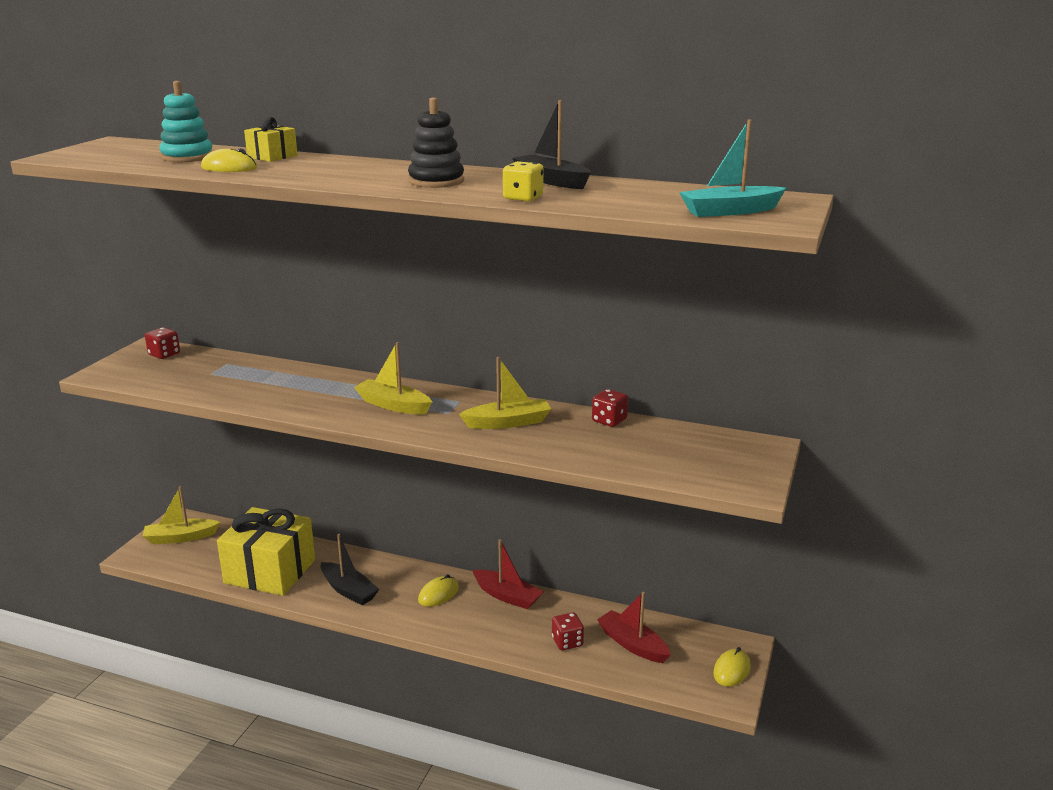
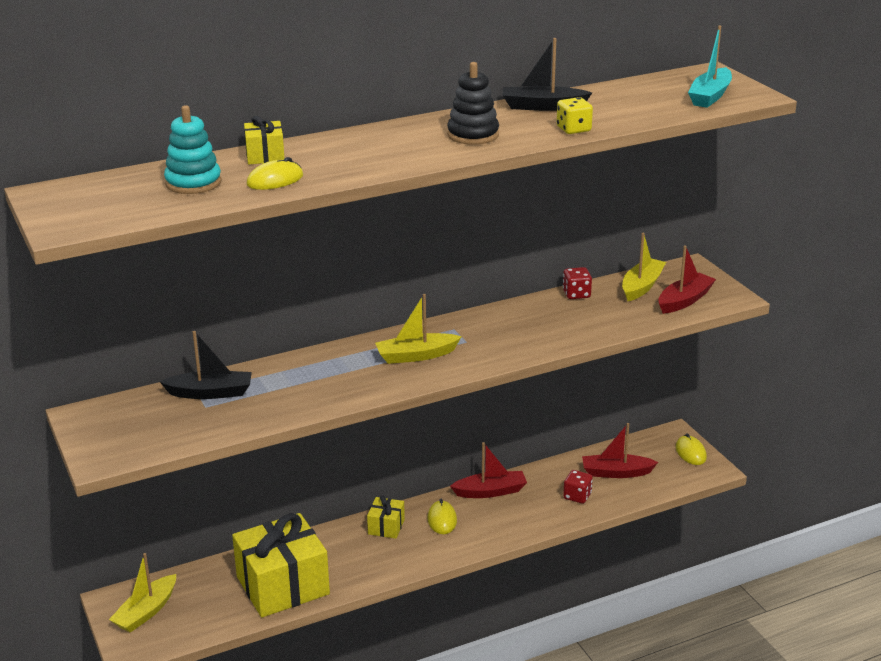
camera: 45 degrees left, 5 degrees up
(164, 354) = (116, 413): red dice -> none
(349, 590) = (373, 559): black boat -> black boat (210, 393)
(395, 575) = (386, 527): none -> yellow gift
(508, 423) = (520, 328): yellow boat -> yellow boat (642, 286)
(697, 468) = (684, 300): none -> red boat

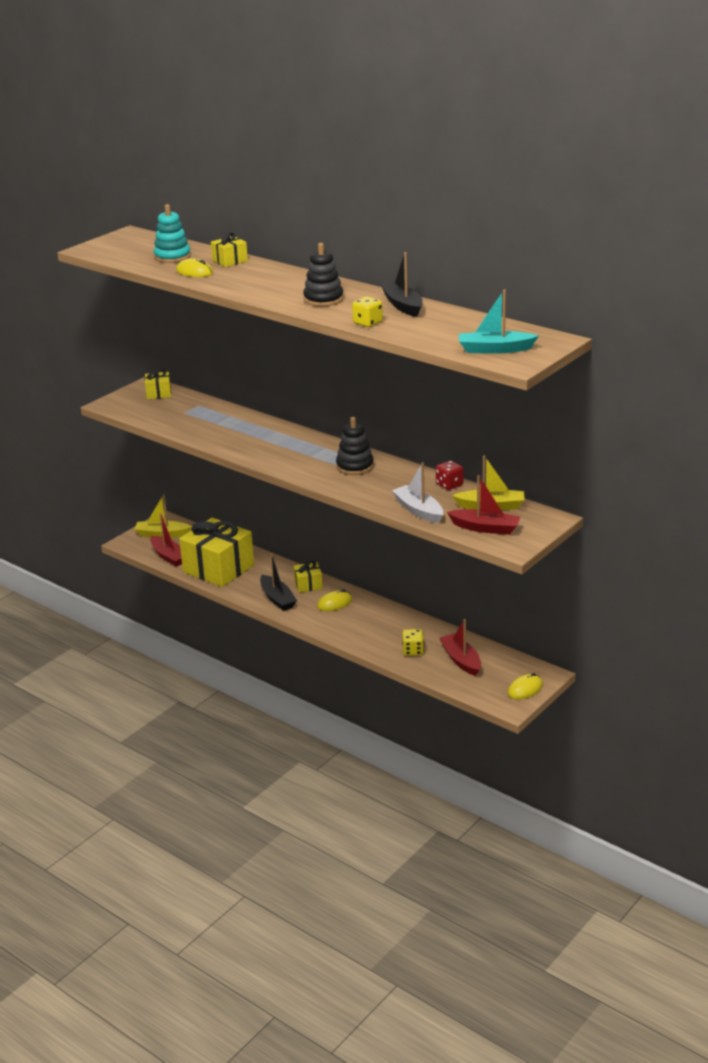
camera: 65 degrees right, 0 degrees up
(121, 413) = (158, 393): none -> yellow gift
(210, 393) = (200, 409): black boat -> black boat (277, 599)
(416, 356) = (300, 453): yellow boat -> none
(483, 332) = (355, 466): none -> black stacking toy
(490, 491) = (385, 612): red boat -> red boat (168, 556)
(577, 496) = (413, 651): red dice -> yellow dice
(618, 323) = (418, 510): none -> white boat

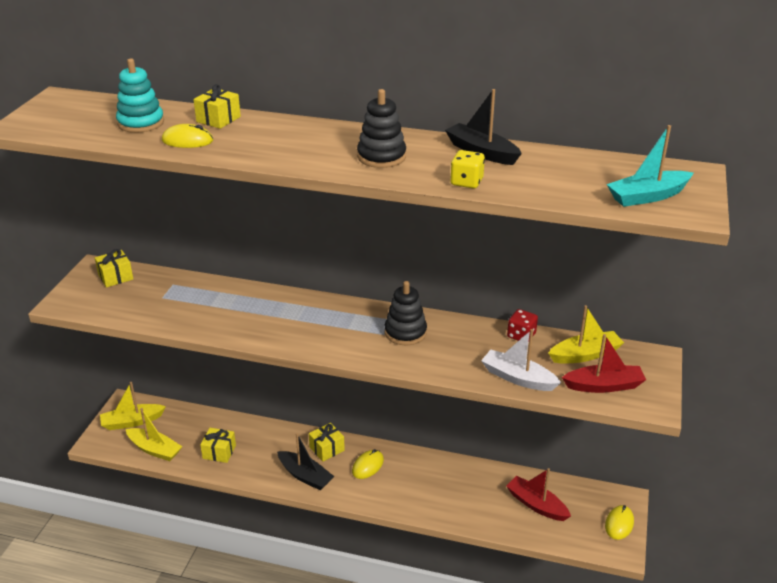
camera: 25 degrees left, 5 degrees up
(168, 556) = (154, 449): red boat -> yellow boat
(218, 568) = (219, 452): yellow gift -> yellow gift, size x0.45
(413, 651) = (483, 506): yellow dice -> none

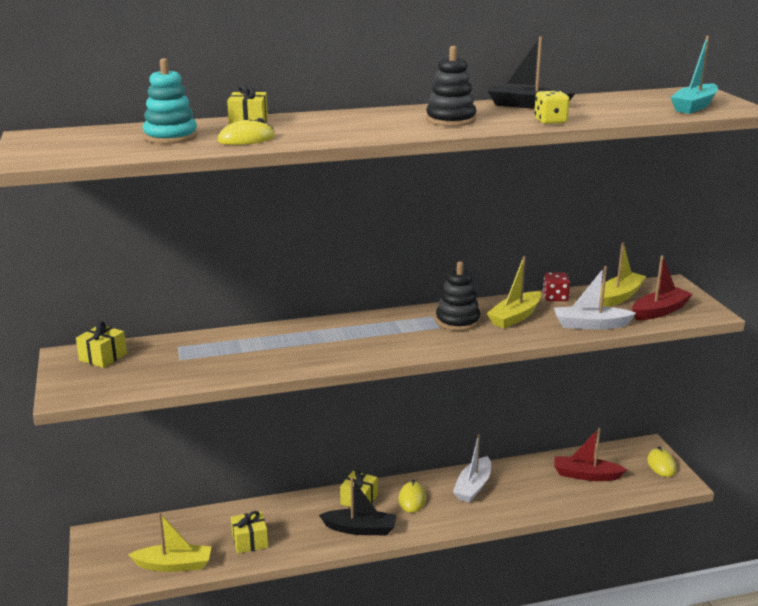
camera: 30 degrees left, 10 degrees down
(132, 422) = (121, 550): yellow boat -> yellow boat (515, 317)
(427, 475) = (473, 487): none -> white boat

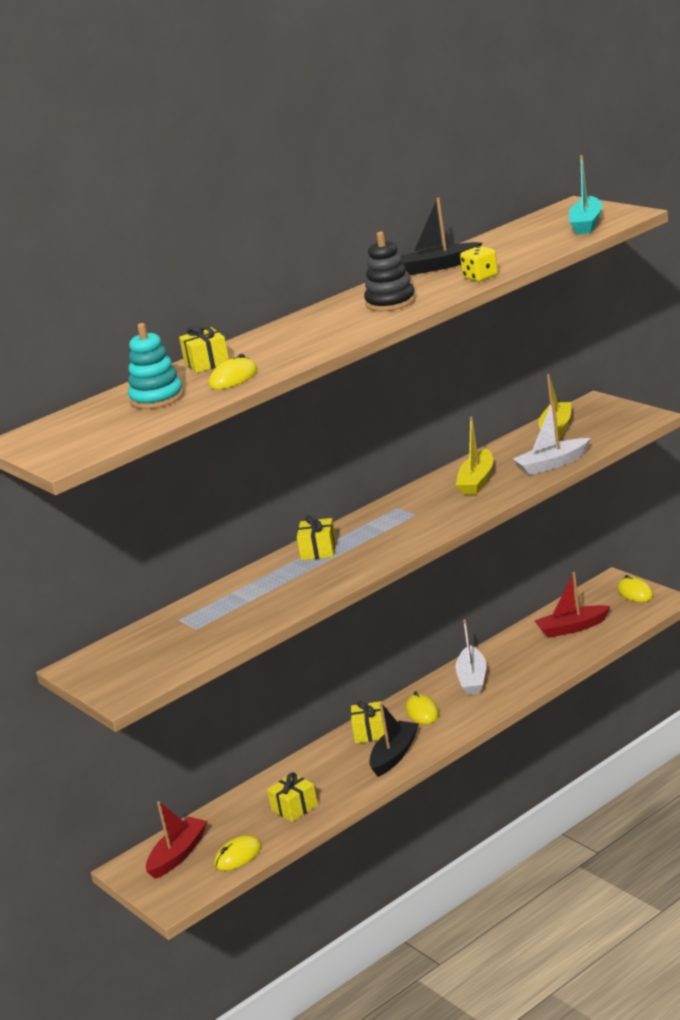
camera: 20 degrees left, 0 degrees up
(103, 357) = (115, 654): yellow gift -> yellow gift (318, 550)
(174, 565) = (238, 856): yellow boat -> yellow mouse
(360, 529) = (394, 755): black boat -> black boat turned 45 degrees counterclockwise
(457, 321) = (427, 503): black stacking toy -> none
(555, 297) = (497, 451): red dice -> none
(659, 311) = (603, 431): red boat -> red boat (178, 855)

